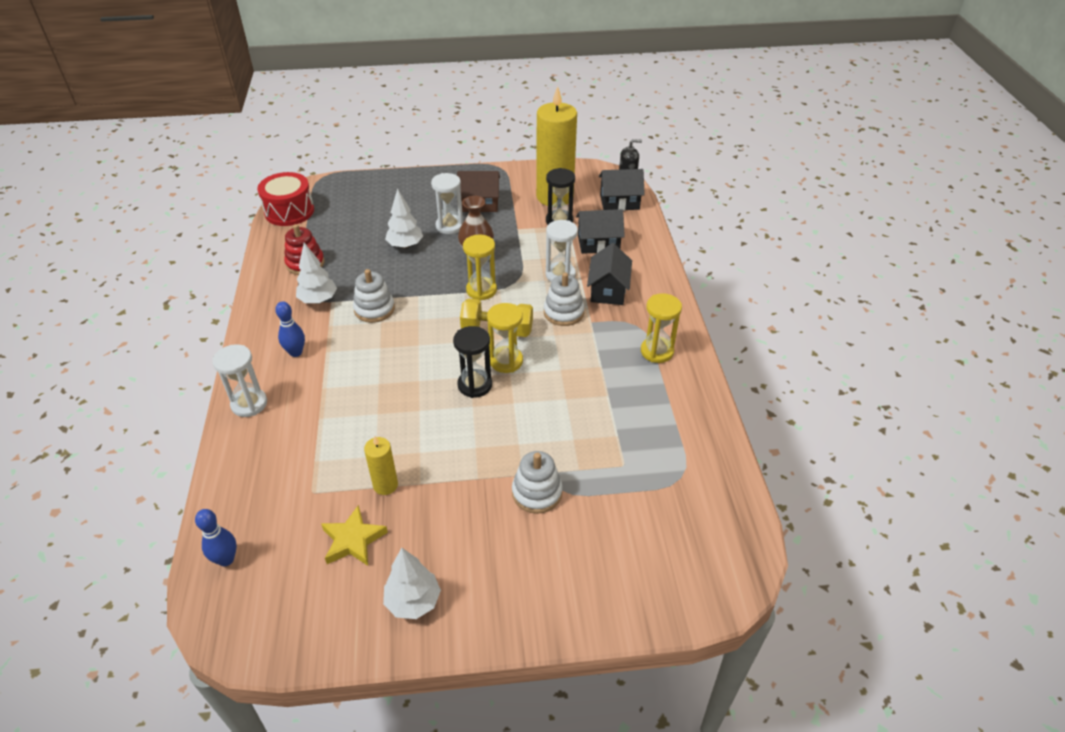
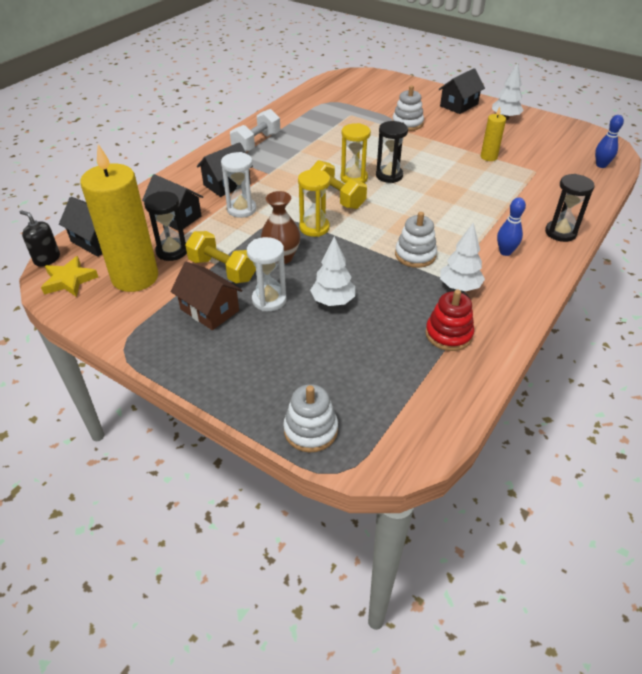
camera: 140 degrees left, 0 degrees up
(249, 404) = (560, 233): white hourglass -> black hourglass
(289, 211) = (423, 426): red drum -> none
(353, 540) = (522, 145): yellow star -> yellow star (69, 280)
(505, 594) = (459, 105): none -> black house
(506, 227) = (222, 270): none -> yellow dumbbell
(563, 312) = (278, 186): white stacking toy -> white stacking toy (310, 430)
(657, 351) = (256, 143): yellow hourglass -> white dumbbell

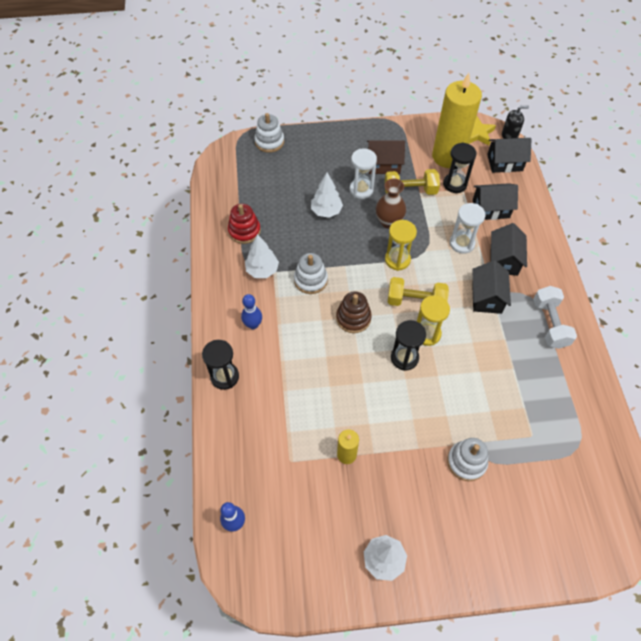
camera: 140 degrees right, 15 degrees up
(404, 213) = (353, 318): none -> brown stacking toy
(459, 105) = (452, 553): black house -> black house (486, 297)

